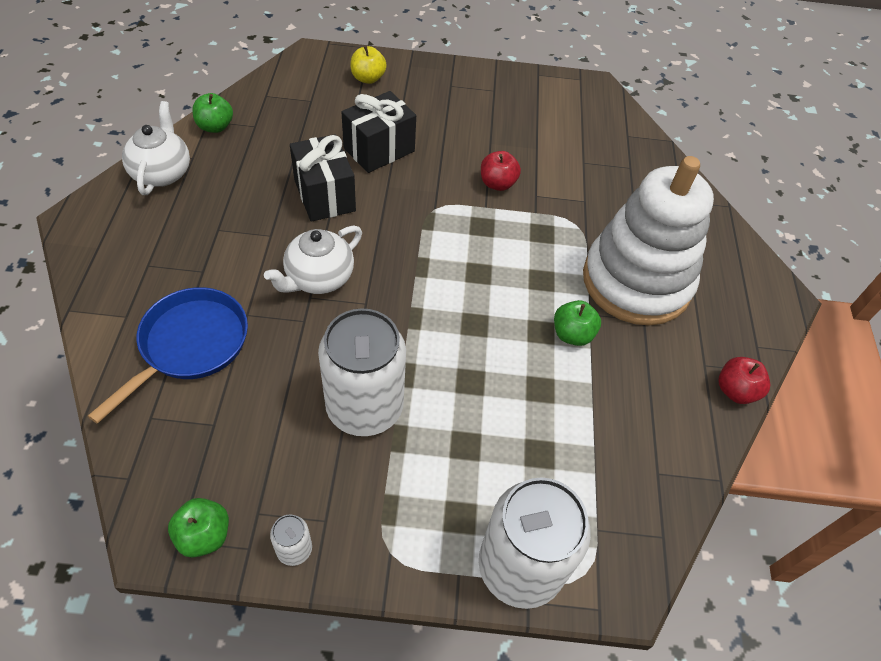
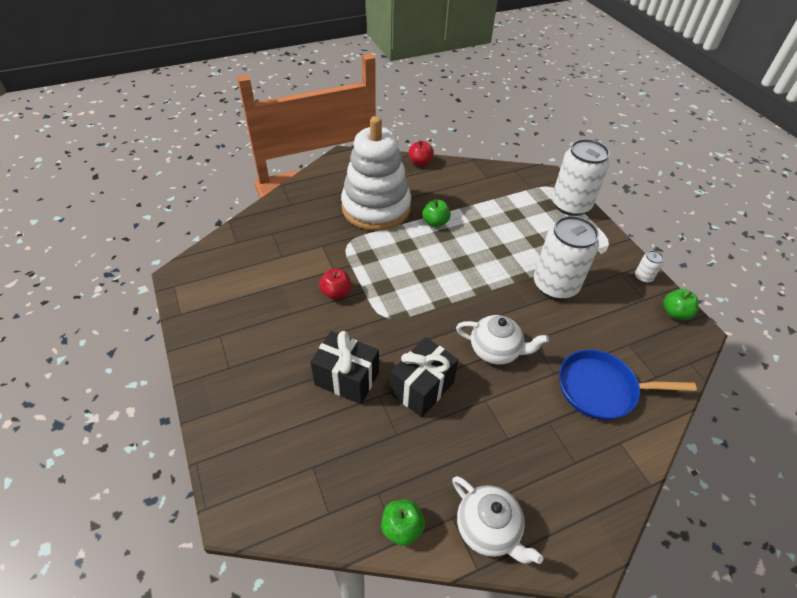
camera: 115 degrees left, 5 degrees down
(162, 173) = (488, 529): white teapot -> white teapot turned 105 degrees counterclockwise
(368, 78) = (252, 436): yellow apple -> none

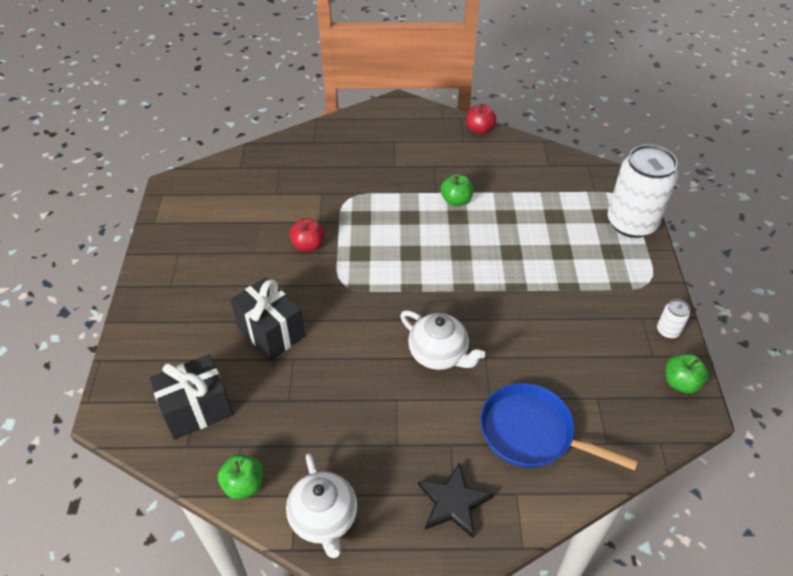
camera: 25 degrees right, 0 degrees up
(376, 208) = (400, 168): white stacking toy -> none
(422, 388) = (339, 365): black gift -> black gift (197, 409)
(555, 285) = (551, 307): white can -> none
(579, 470) = (453, 502): none -> black star

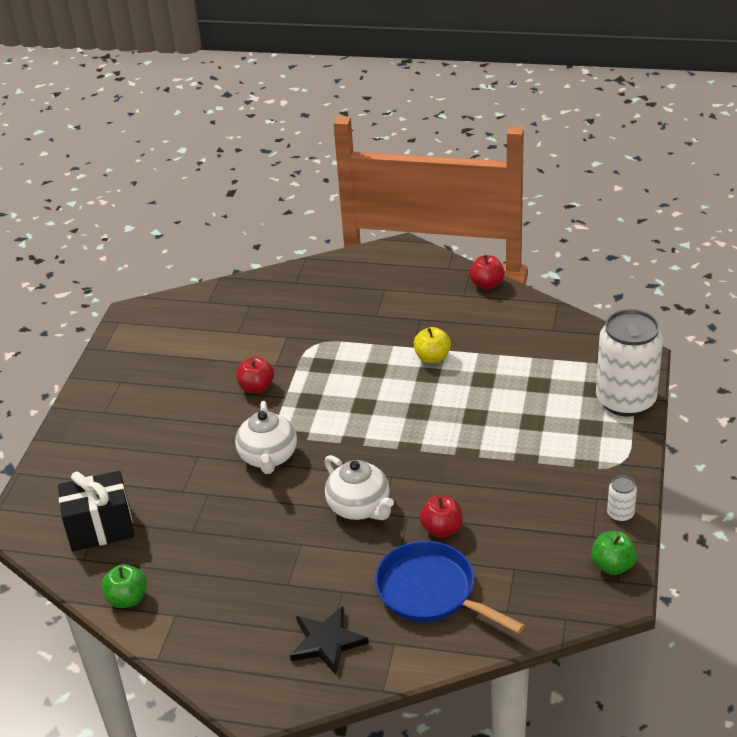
camera: 15 degrees right, 10 degrees down
(271, 332) = (193, 466): black gift -> none
(324, 519) = (195, 638): white teapot -> white teapot (268, 457)
(456, 200) = (432, 358): green apple -> yellow apple
(520, 366) = (442, 529): none -> red apple

